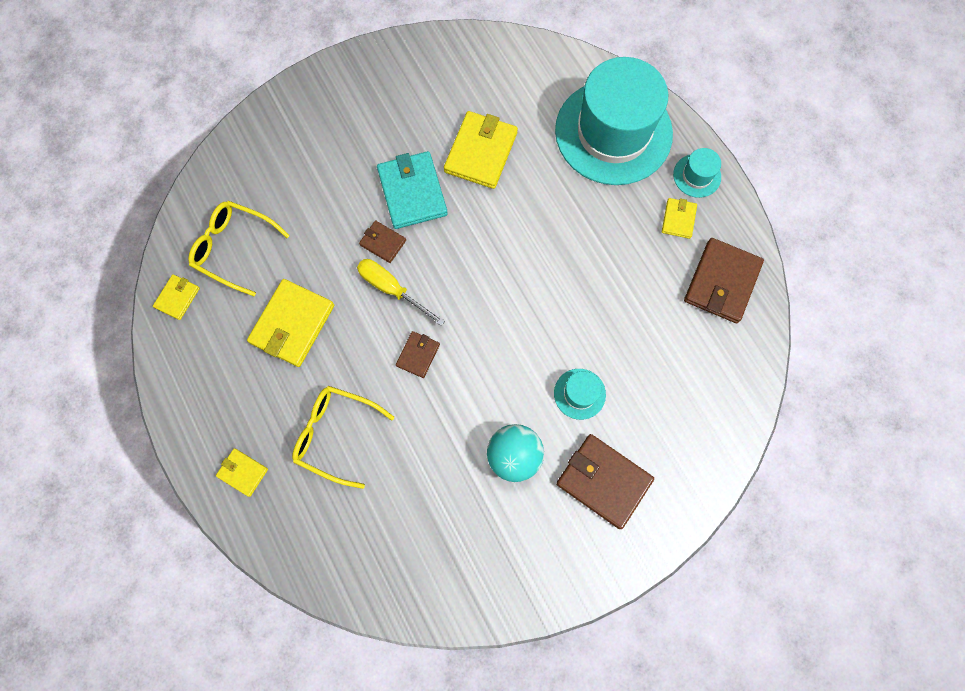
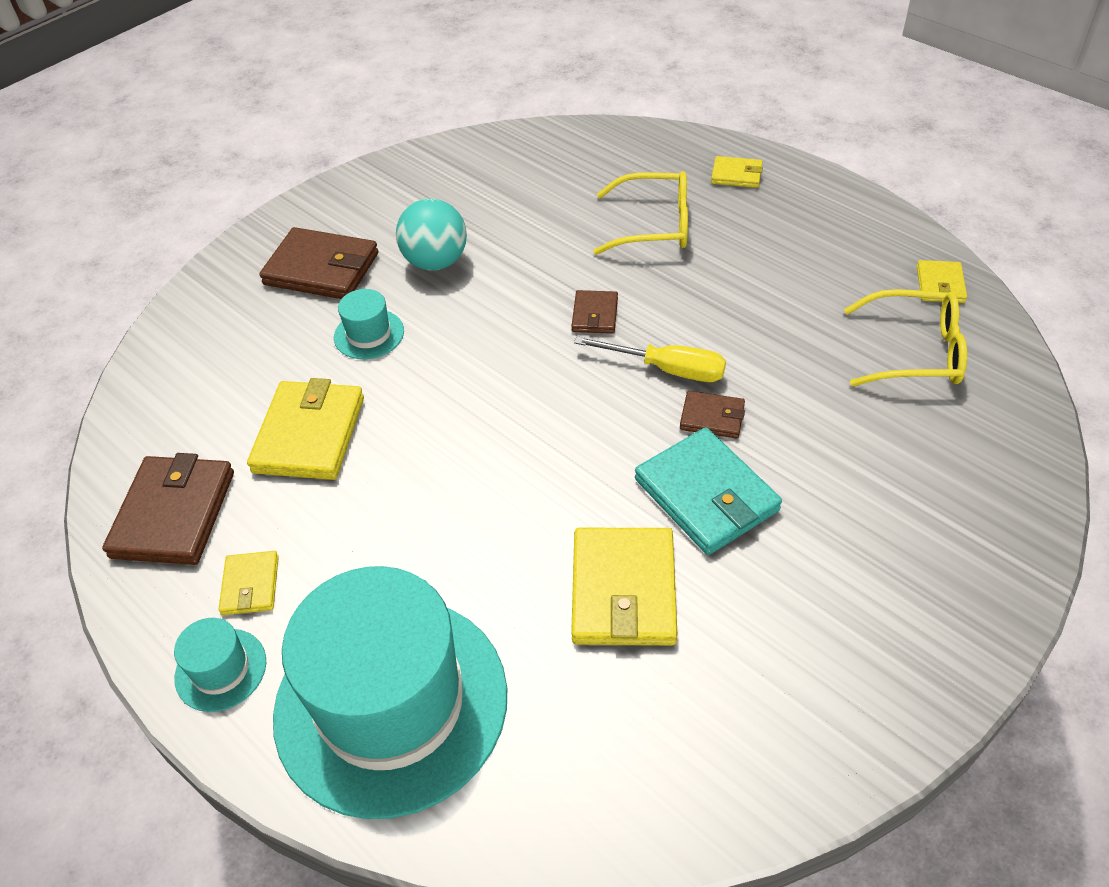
camera: 165 degrees right, 25 degrees down
(292, 324) = (774, 300): yellow wallet -> yellow wallet (309, 434)

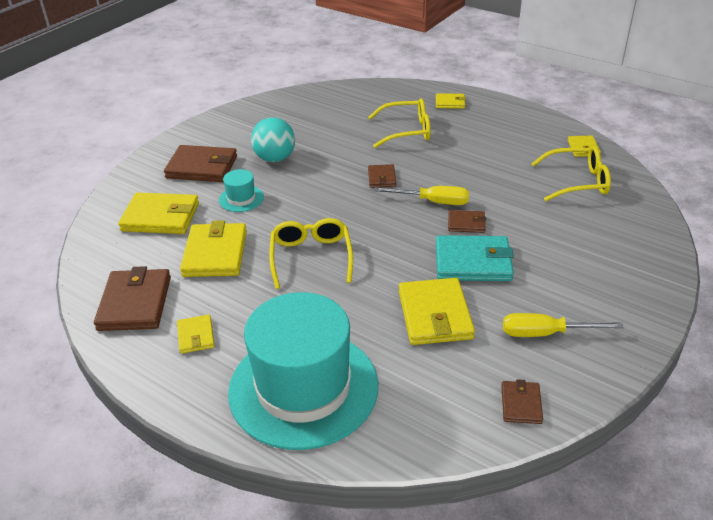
camera: 10 degrees left, 10 degrees down
(221, 669) = (187, 382): turquoise hat -> none
(242, 357) = (160, 217): none -> yellow wallet
(453, 457) = (311, 257): none -> yellow glasses
(706, 495) = (473, 262): turquoise wallet -> turquoise wallet turned 45 degrees counterclockwise
(724, 781) = (521, 404): none -> brown wallet
(795, 648) = (545, 333): none -> yellow screwdriver

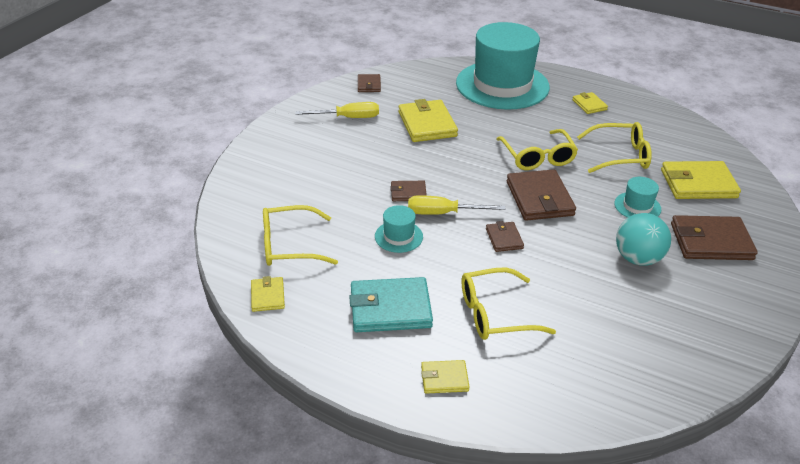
camera: 170 degrees right, 0 degrees up
(135, 303) = (650, 120): brown wallet -> brown wallet (539, 198)
(215, 253) = (620, 156): yellow wallet -> yellow glasses
(473, 262) = (401, 160): turquoise wallet -> turquoise wallet (390, 308)
(477, 184) = (398, 236): none -> turquoise hat

